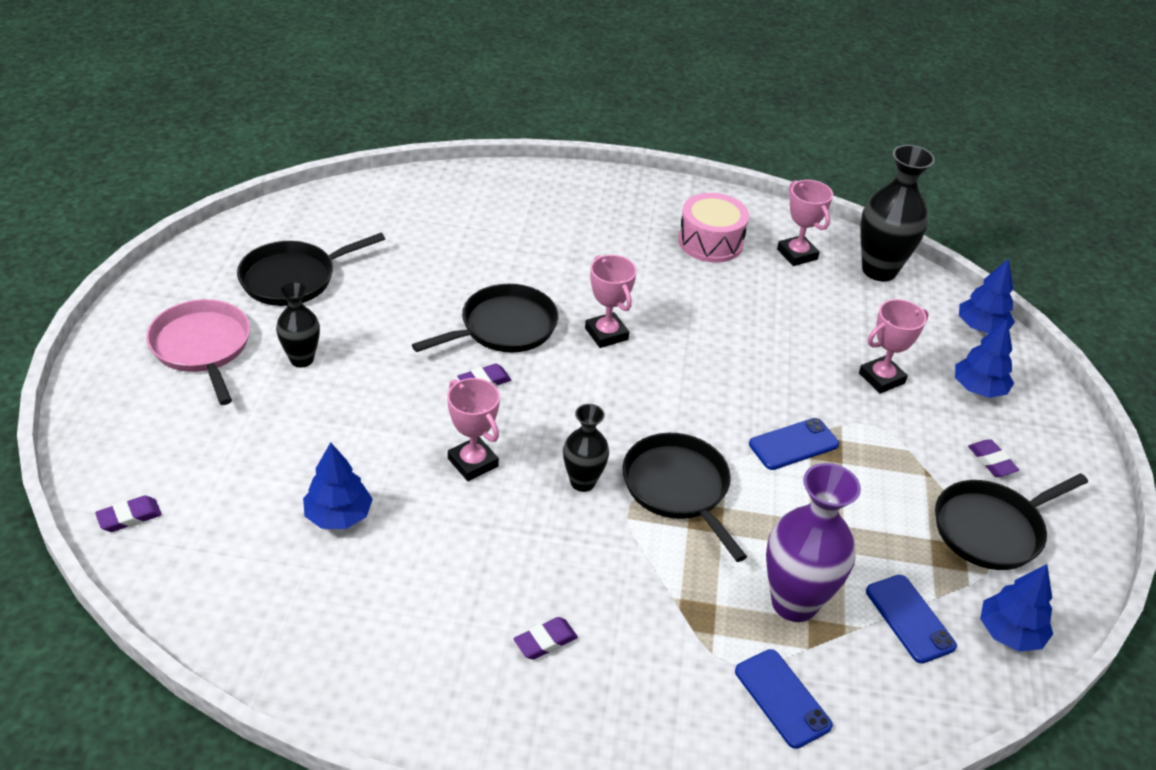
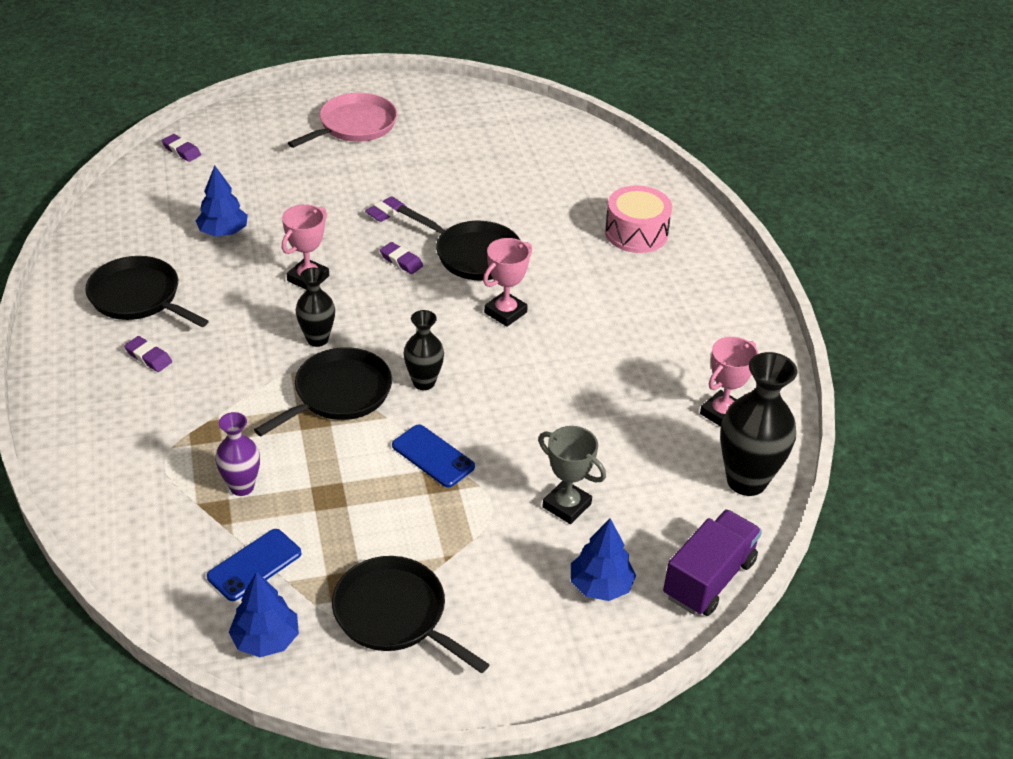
camera: 70 degrees right, 0 degrees up
(293, 278) = (457, 139): black pan -> black pan (138, 297)
(302, 359) = (370, 170): black vase -> black vase (424, 382)
(710, 242) = (692, 349): pink drum -> pink drum (636, 233)
(782, 698) = (139, 495): blue phone -> none
(794, 603) = (242, 487): purple vase -> purple vase, size x0.59
(881, 378) = (566, 505): pink trophy -> grey trophy
(981, 327) = (709, 578): blue tree -> purple truck
(991, 461) = (492, 606): purple eraser -> purple eraser (386, 212)

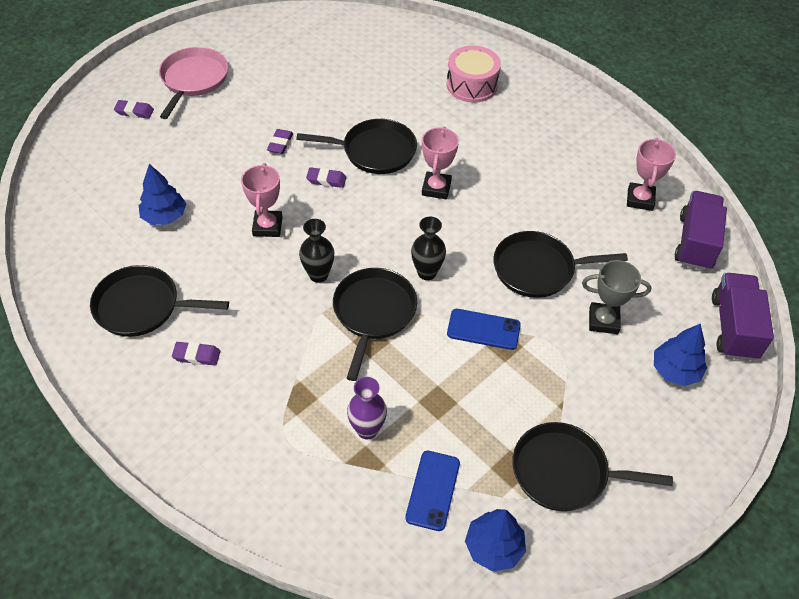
camera: 30 degrees left, 10 degrees up
(181, 151) = (67, 159): purple eraser -> purple eraser (134, 112)
(542, 429) = (538, 269): none -> black pan
(746, 481) = (695, 242): black vase -> purple truck

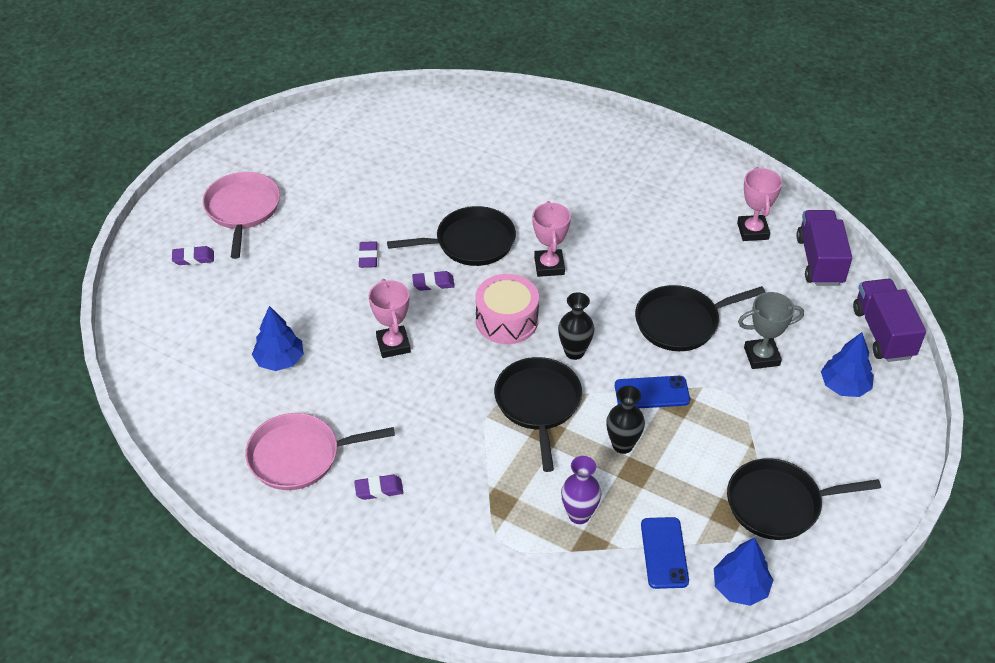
camera: 15 degrees left, 5 degrees down
(142, 306) = (299, 456): black pan -> pink pan
(318, 275) = (467, 380): black vase -> black vase (622, 445)
(472, 85) = (542, 152): pink drum -> pink drum (507, 320)

